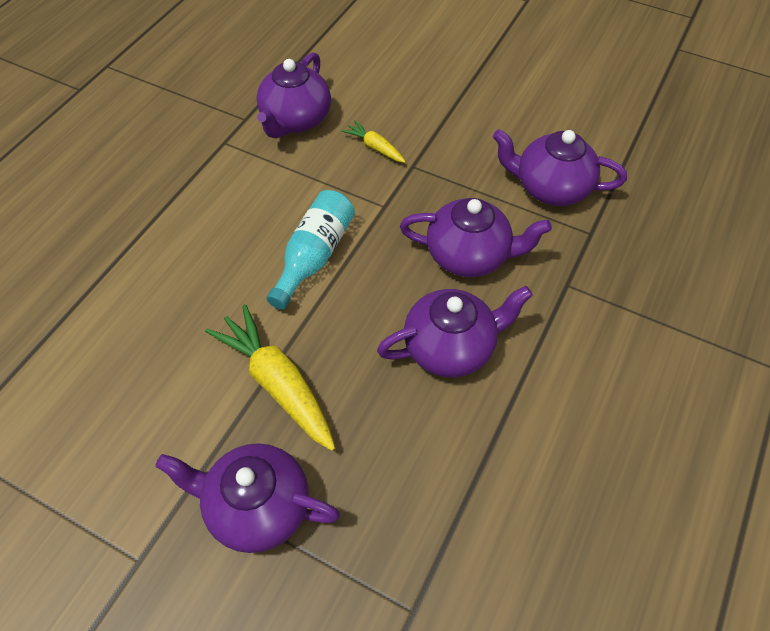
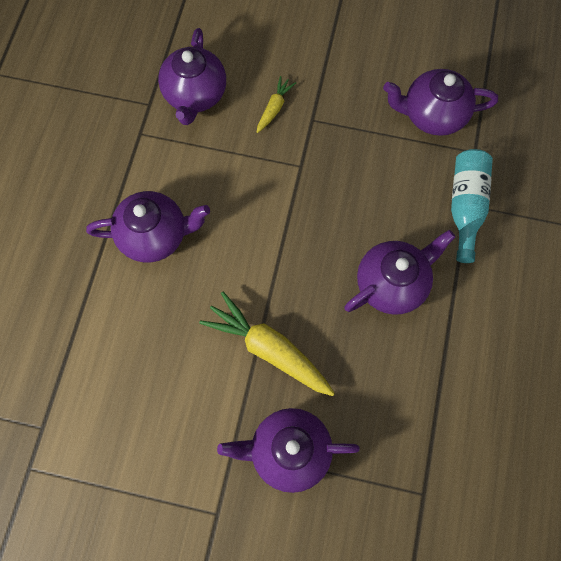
camera: 15 degrees left, 15 degrees up
(314, 256) = (258, 228): turquoise bottle -> turquoise bottle (465, 207)
(375, 147) = (274, 108): yellow carrot -> yellow carrot turned 90 degrees clockwise
(469, 256) = (384, 197): purple teapot -> purple teapot (155, 235)

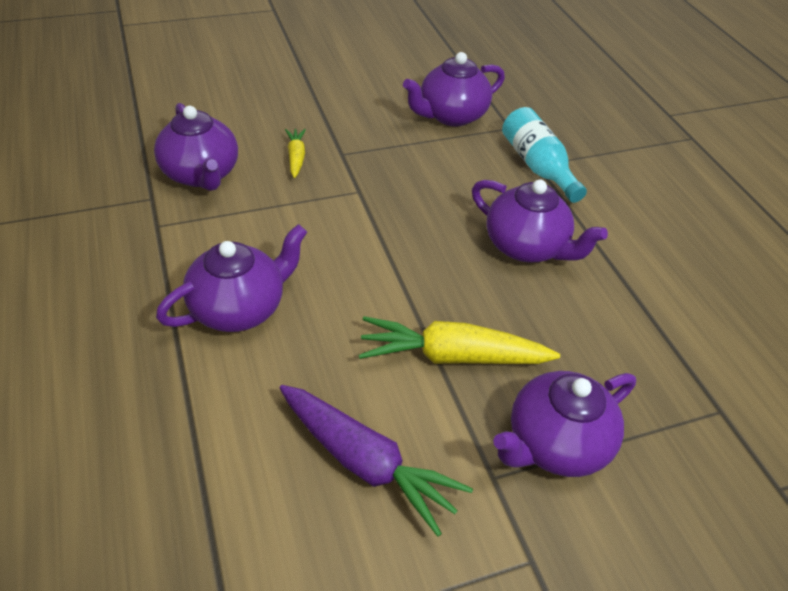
camera: 35 degrees left, 25 degrees down
(163, 395) = (365, 463): none -> purple carrot
(392, 283) = (526, 247): purple teapot -> purple teapot turned 105 degrees clockwise

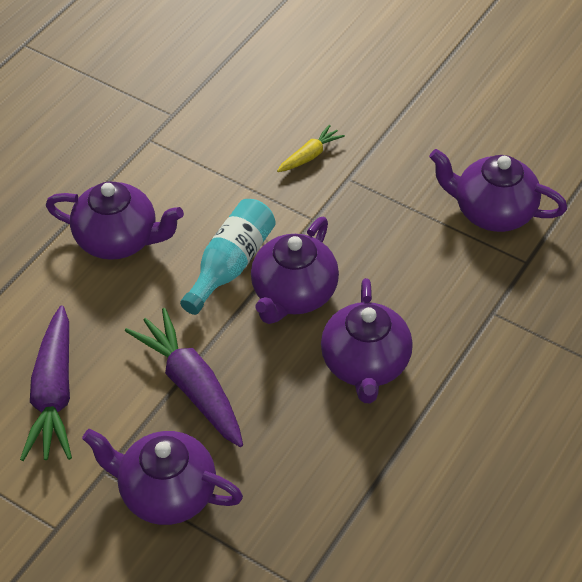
camera: 55 degrees right, 5 degrees up
(201, 174) = (226, 120): purple teapot -> purple teapot (293, 294)
(452, 356) = (192, 386): yellow carrot -> purple carrot
(537, 166) = (489, 314): turquoise bottle -> turquoise bottle (230, 265)

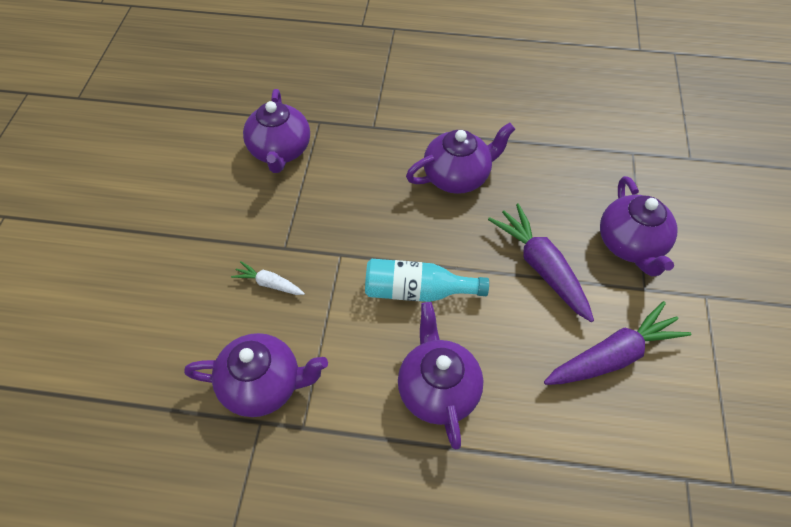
camera: 115 degrees left, 5 degrees up
(192, 386) = (541, 267): purple carrot -> purple carrot turned 120 degrees clockwise
(293, 294) = (422, 239): purple teapot -> purple teapot (263, 385)
(310, 155) = (269, 284): yellow carrot -> white carrot

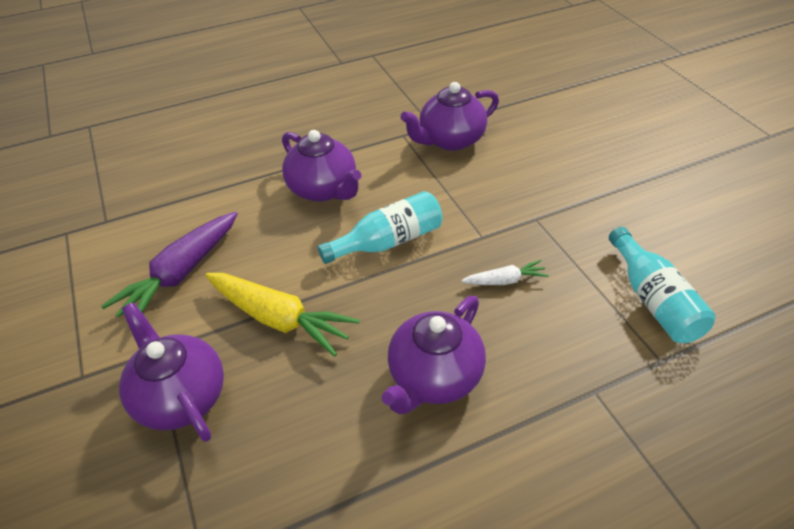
camera: 150 degrees right, 10 degrees down
(269, 284) = (515, 190): white carrot -> white carrot (505, 280)
(280, 151) = (653, 299): purple teapot -> turquoise bottle
(541, 267) = (279, 319): purple carrot -> yellow carrot

